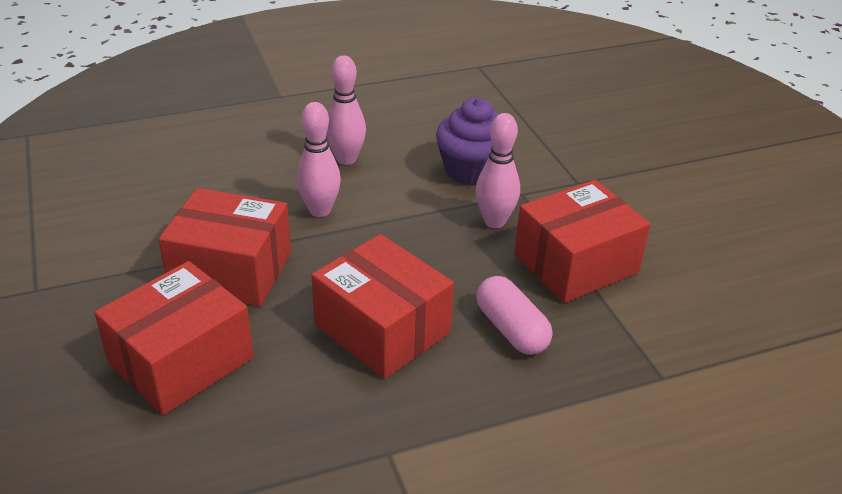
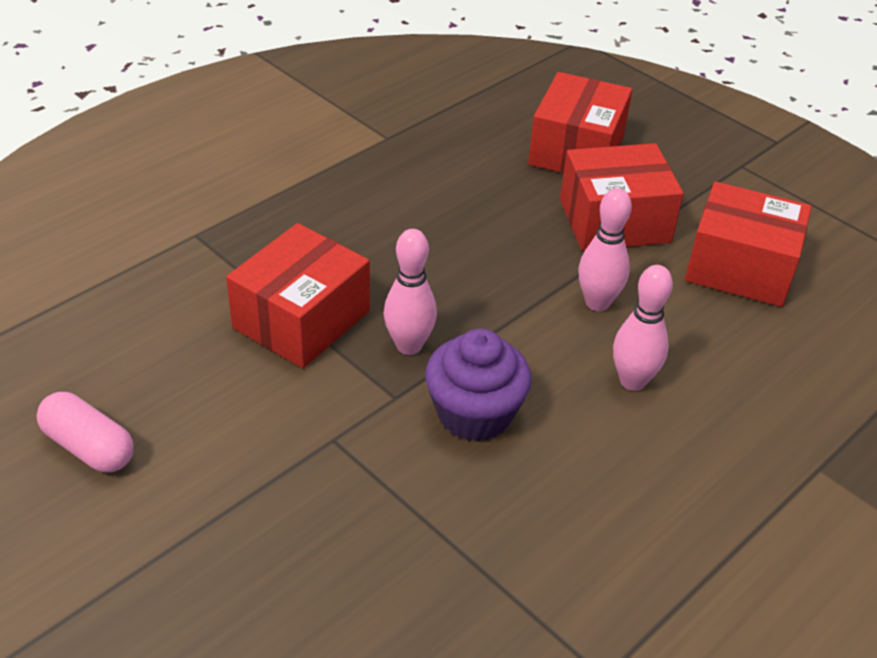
camera: 155 degrees right, 5 degrees up
(382, 329) = (448, 209): red box -> red box (740, 268)
(511, 329) = (339, 238): pink capsule -> pink capsule (89, 447)

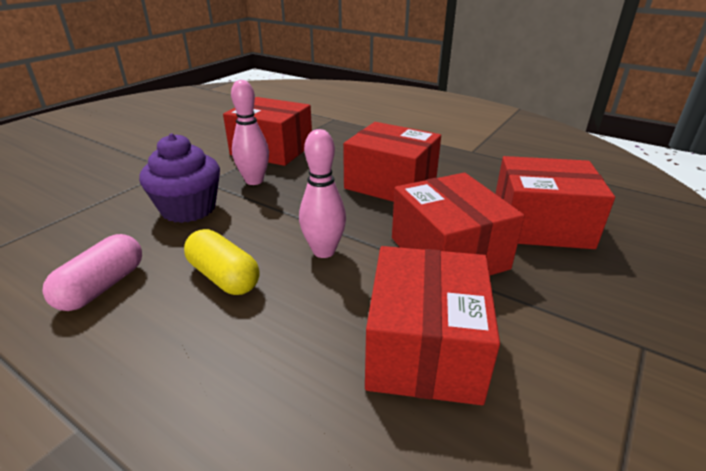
camera: 80 degrees right, 10 degrees down
(89, 447) = (174, 121): pink capsule -> pink capsule (102, 286)
(458, 225) = (391, 183): none -> red box
(632, 381) = (224, 277): pink bowling pin -> yellow capsule

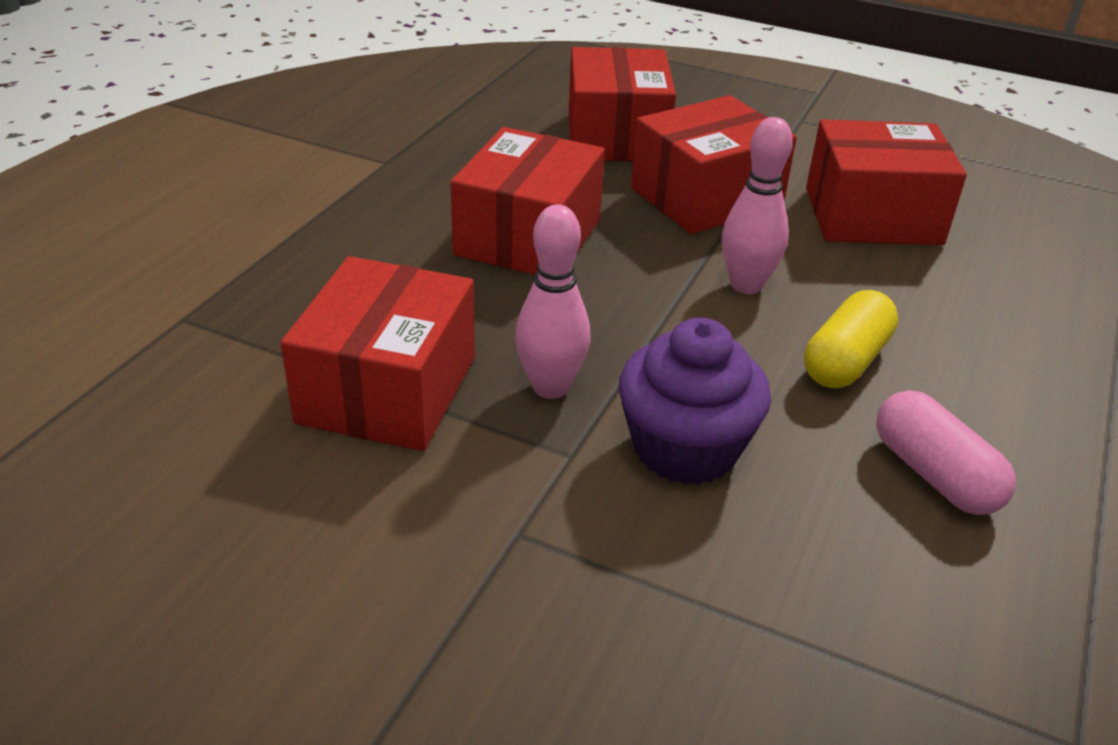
camera: 100 degrees left, 5 degrees up
(102, 286) = (934, 474): pink capsule -> pink capsule turned 45 degrees clockwise

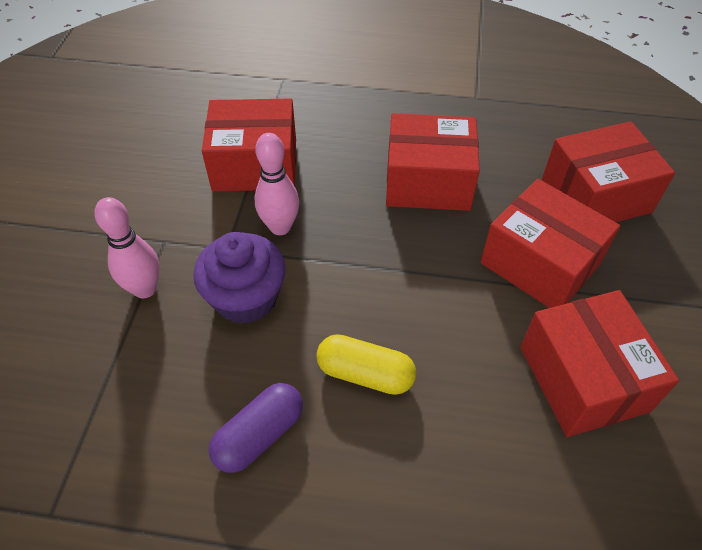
camera: 75 degrees right, 15 degrees up
(746, 285) = (431, 304): pink bowling pin -> pink bowling pin (145, 289)
(934, 474) = (259, 435): pink capsule -> purple capsule

